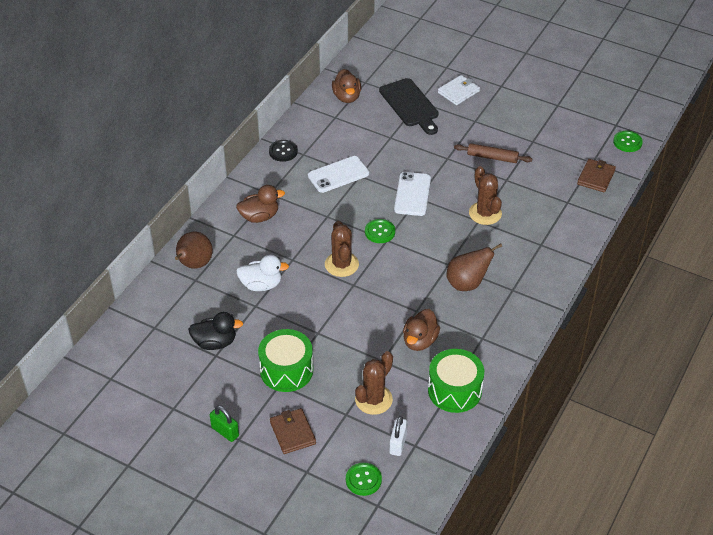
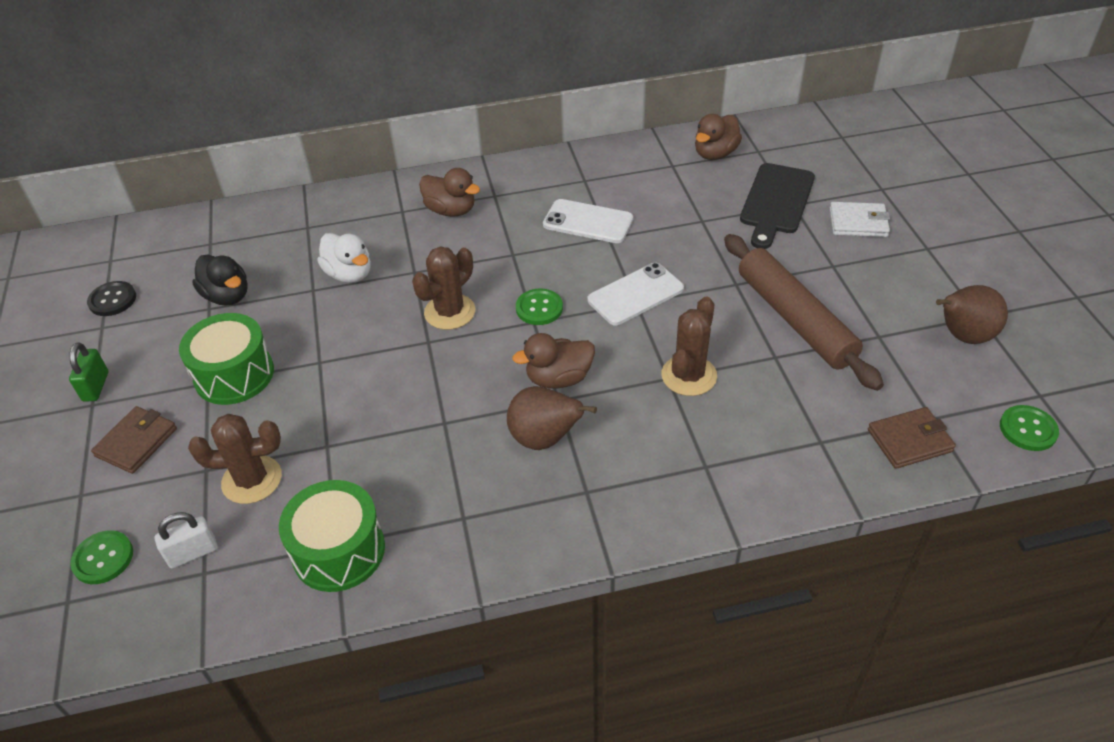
camera: 50 degrees right, 0 degrees up
(194, 265) = (328, 213): brown pear -> brown pear (962, 336)
(283, 151) = (569, 166): black button -> black button (112, 300)
(420, 341) = (394, 459): brown duck -> brown duck (558, 378)
(492, 157) = (794, 319): brown rolling pin -> brown rolling pin, size x1.85

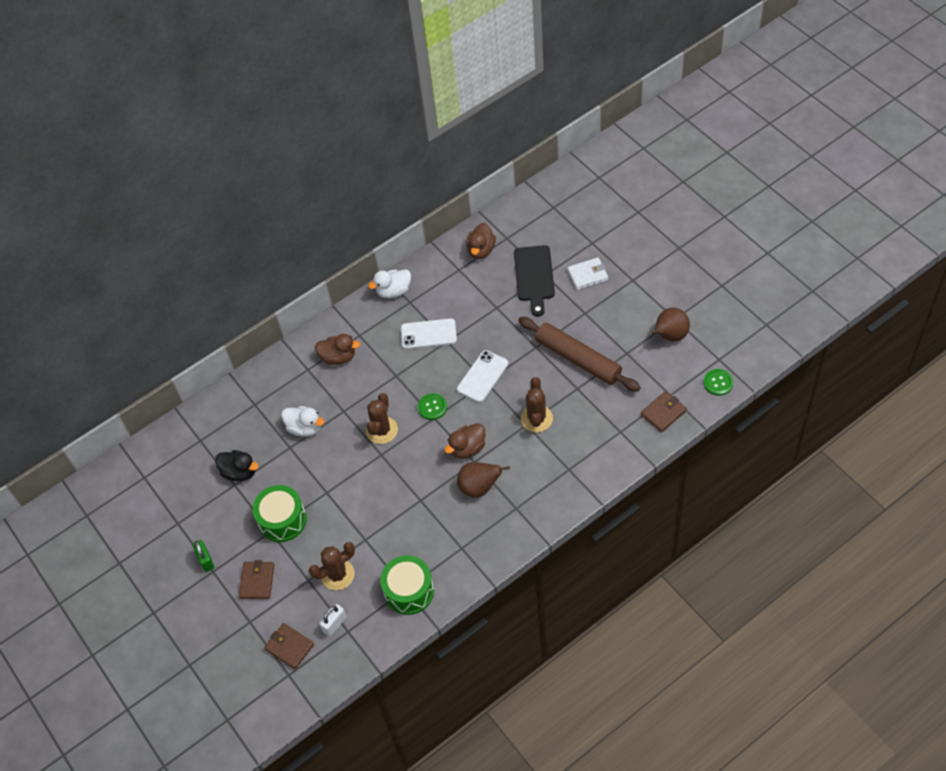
camera: 20 degrees left, 10 degrees up
(103, 558) = (289, 647): green button -> brown wallet
(112, 300) = (169, 503): black button -> none
(570, 163) = (393, 291): none -> white duck

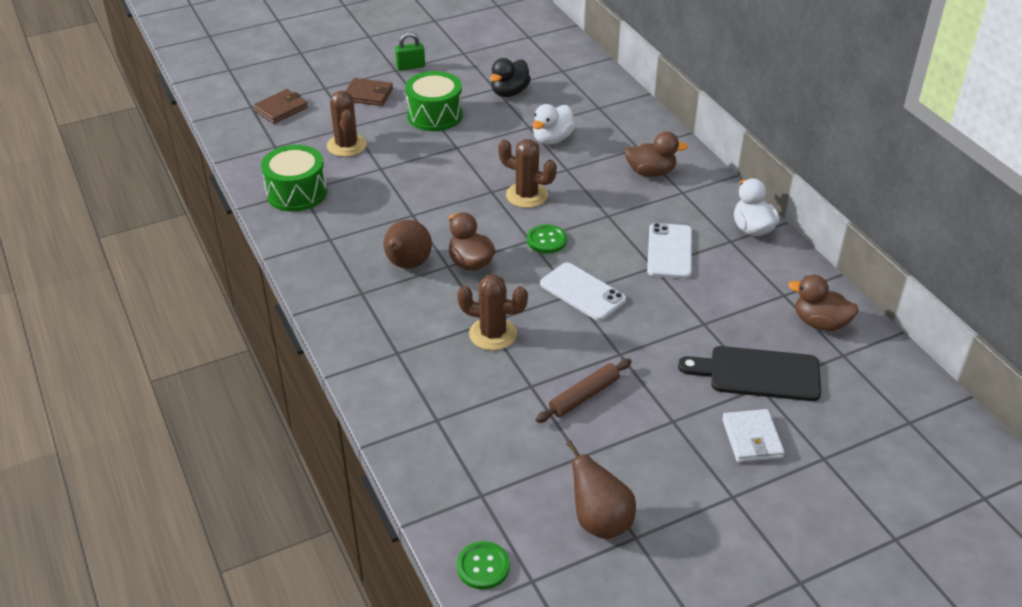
camera: 95 degrees right, 15 degrees down
(334, 624) = (288, 139): white padlock -> none
(338, 357) = (651, 172): brown duck -> brown duck turned 105 degrees counterclockwise
(578, 359) = (584, 396): brown rolling pin -> brown rolling pin, size x0.54
(663, 413) = (450, 478): brown wallet -> none

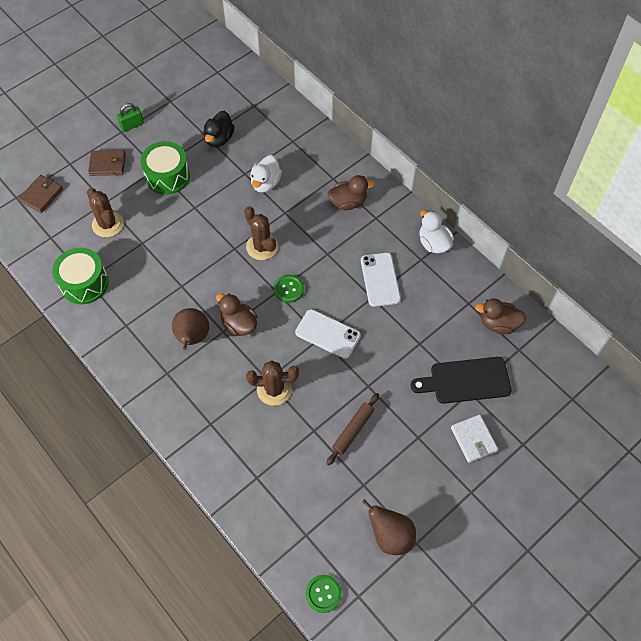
camera: 15 degrees left, 20 degrees up
(526, 195) = (262, 247): brown cactus -> brown cactus turned 45 degrees clockwise

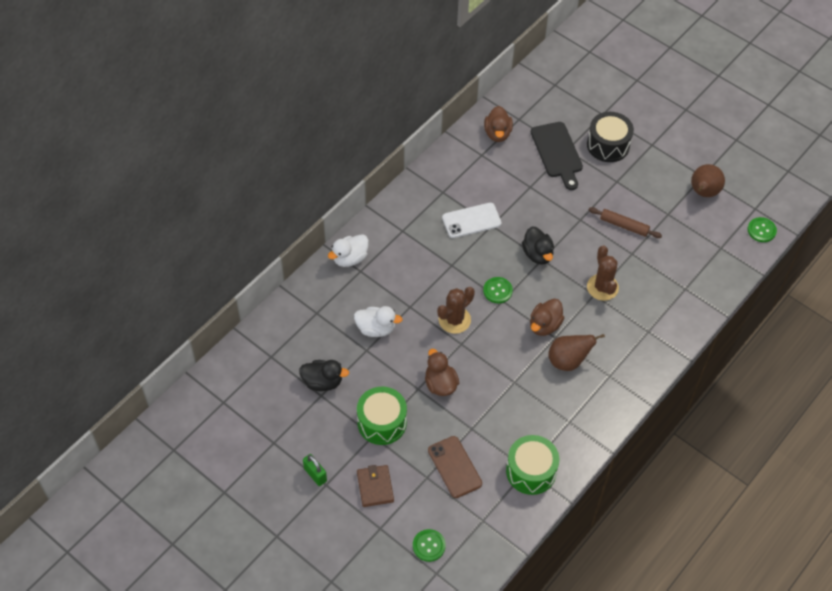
camera: 100 degrees left, 5 degrees down
(41, 195) = (429, 546): brown wallet -> green button
(108, 224) = (454, 467): brown cactus -> brown phone
(327, 334) = (537, 254): white phone -> black duck
(348, 202) = (388, 255): brown duck -> brown duck (440, 384)
(433, 243) = (423, 183): white duck -> white duck (350, 258)
(473, 439) = (608, 145): white wallet -> black drum

